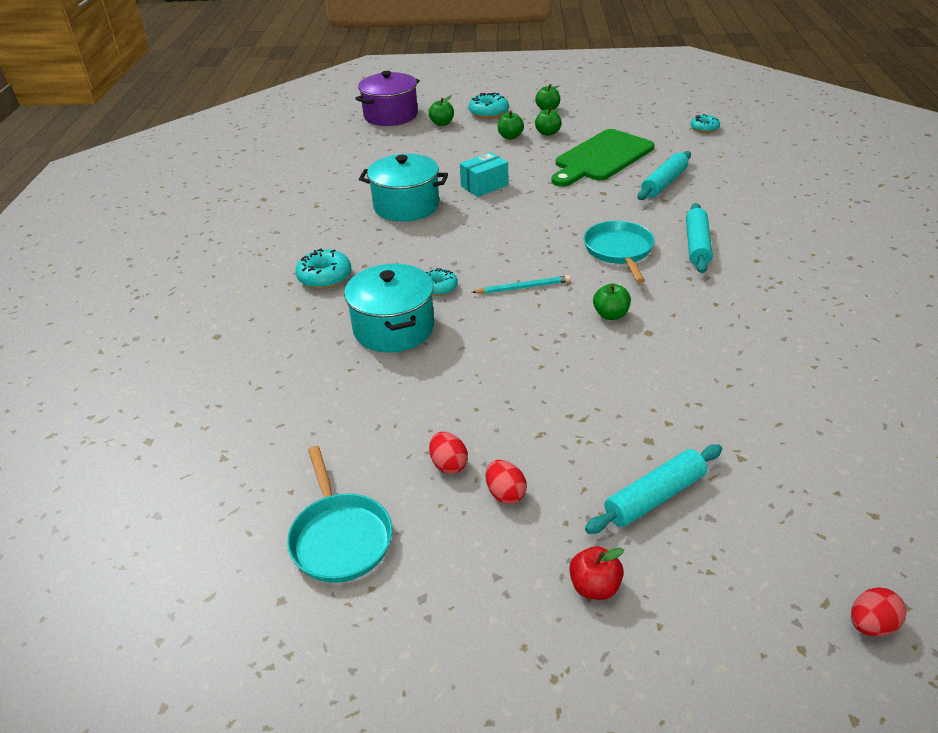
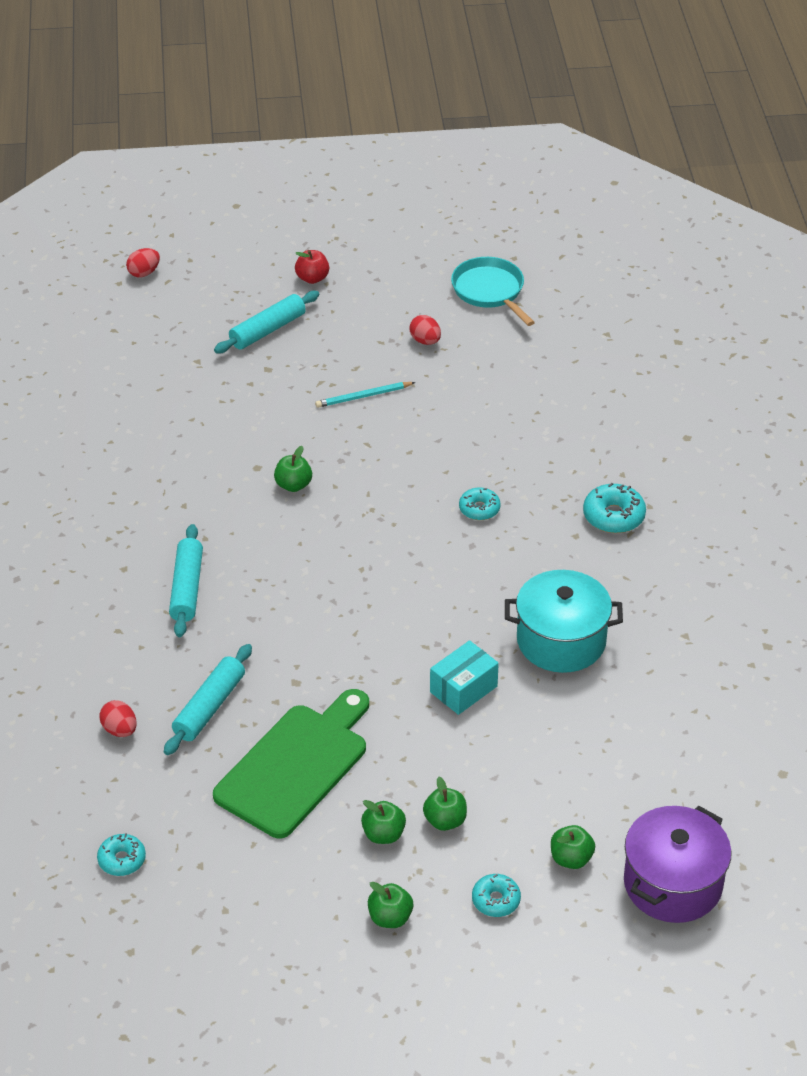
camera: 170 degrees right, 5 degrees up
(394, 328) = (511, 456): turquoise pot -> none
(488, 112) = (496, 900): turquoise donut -> turquoise donut, size x0.67
(505, 494) = (378, 325): red egg -> red egg (120, 730)
(523, 287) = (387, 514): turquoise pencil -> turquoise pencil (363, 396)
(619, 251) = (279, 574): turquoise pan -> none

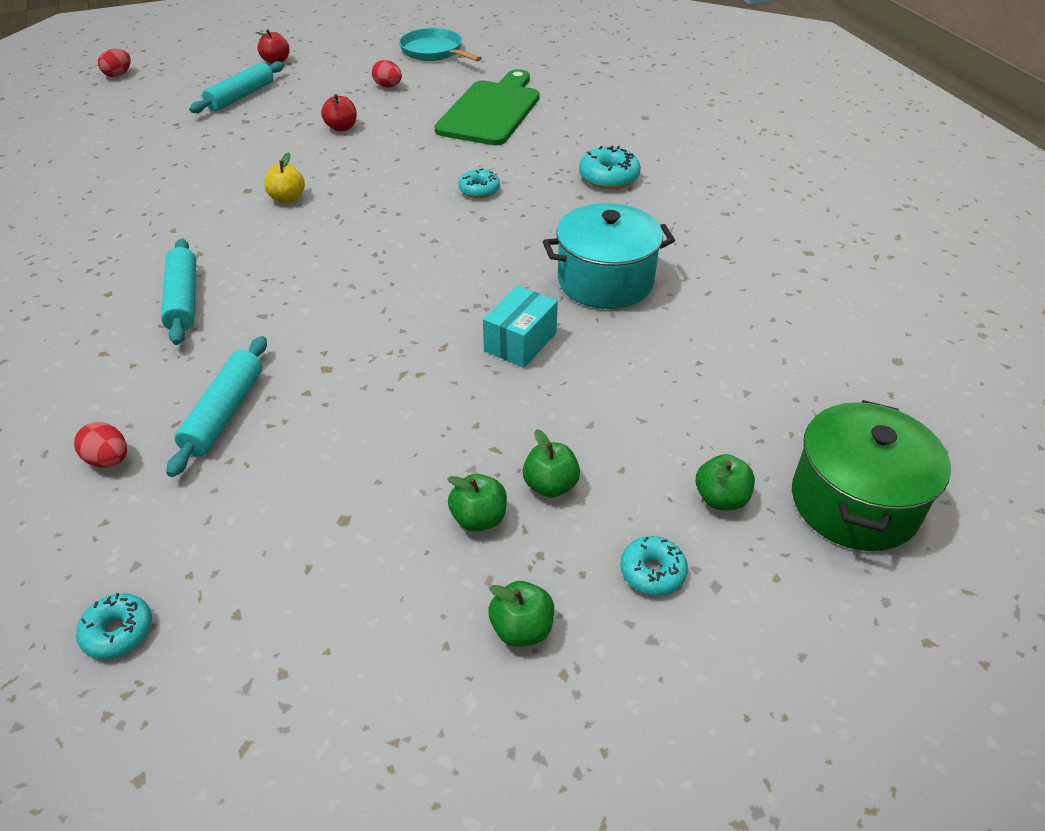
camera: 15 degrees left, 0 degrees up
(293, 485) = (287, 198): green apple -> yellow apple
(296, 766) = (345, 458): green cutting board -> green cutting board (491, 111)
(363, 396) = (341, 127): turquoise pencil -> red apple
(672, 883) = (854, 502): purple pot -> green pot

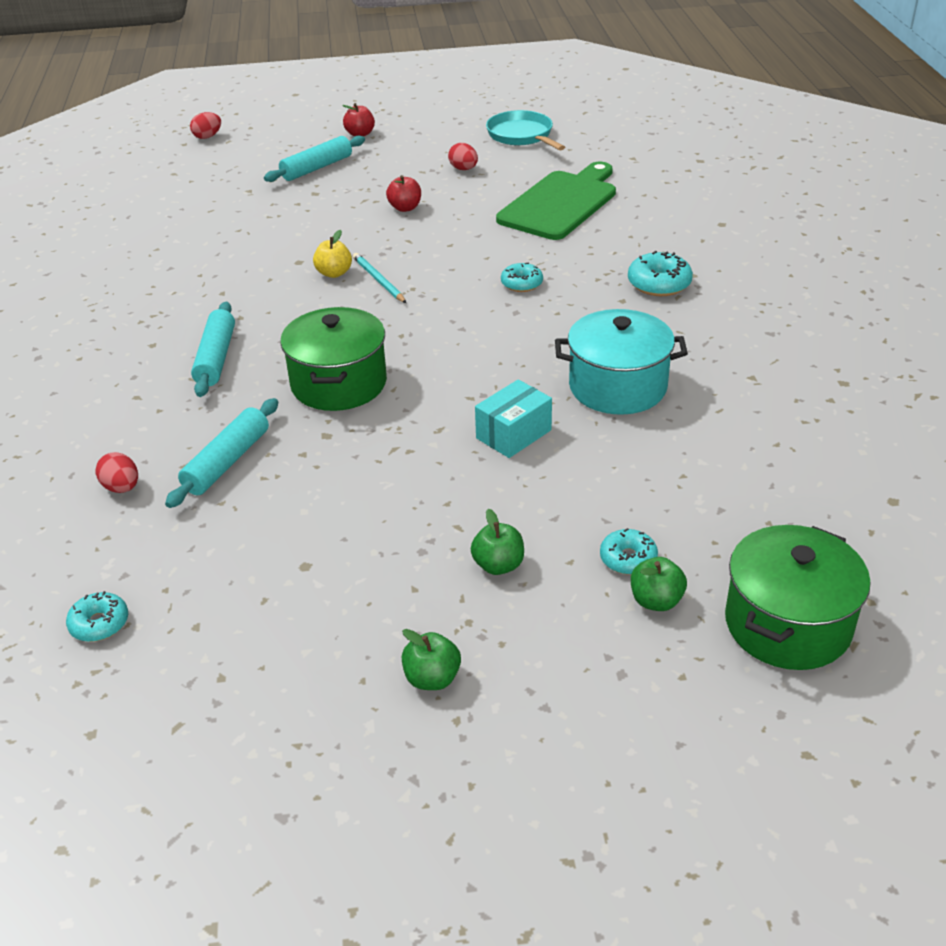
camera: 15 degrees right, 5 degrees down
(324, 311) = (338, 383): none -> green pot
(335, 201) = (378, 280): none -> turquoise pencil
(479, 518) = (424, 583): green apple -> none
(652, 572) = (566, 652): turquoise donut -> turquoise donut (628, 559)

